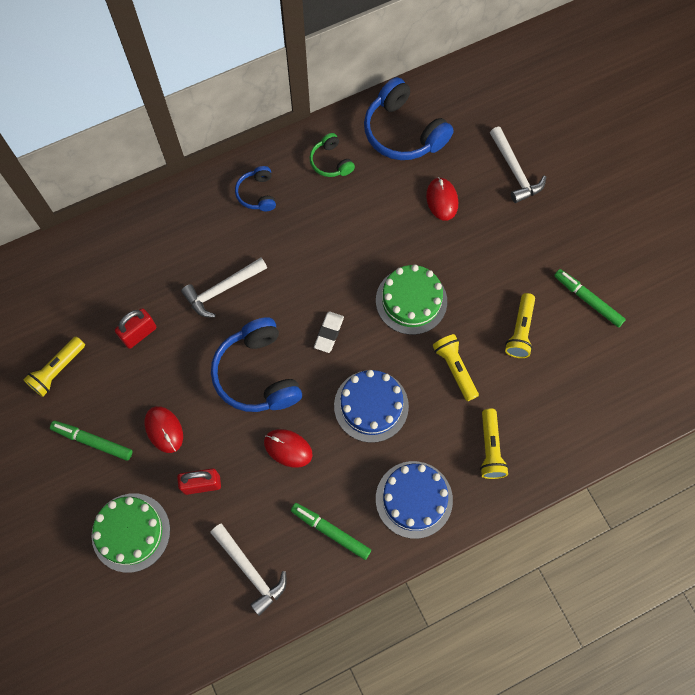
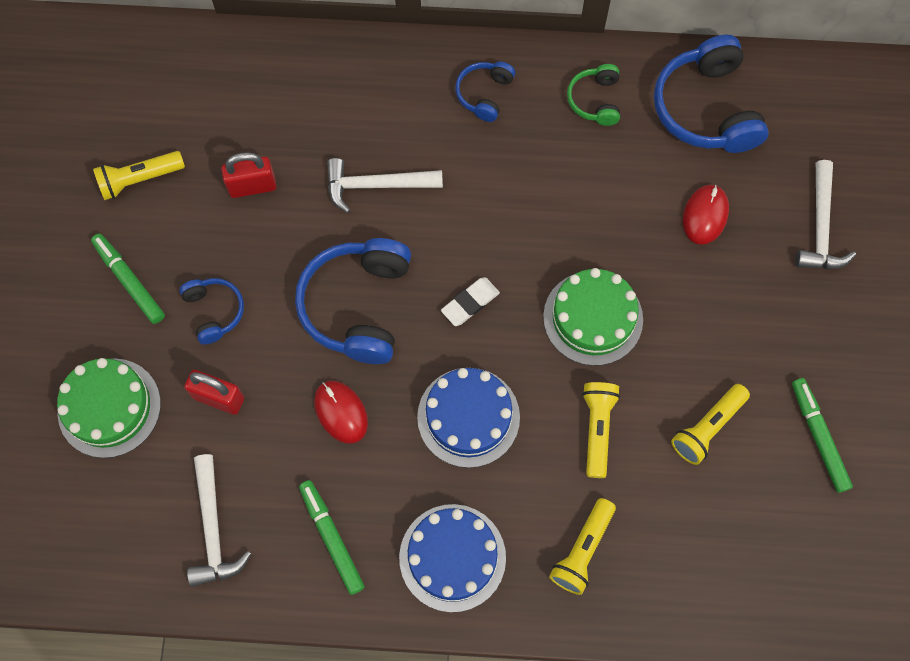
camera: 30 degrees right, 0 degrees up
(164, 430) = (214, 312): red mouse -> blue headphones

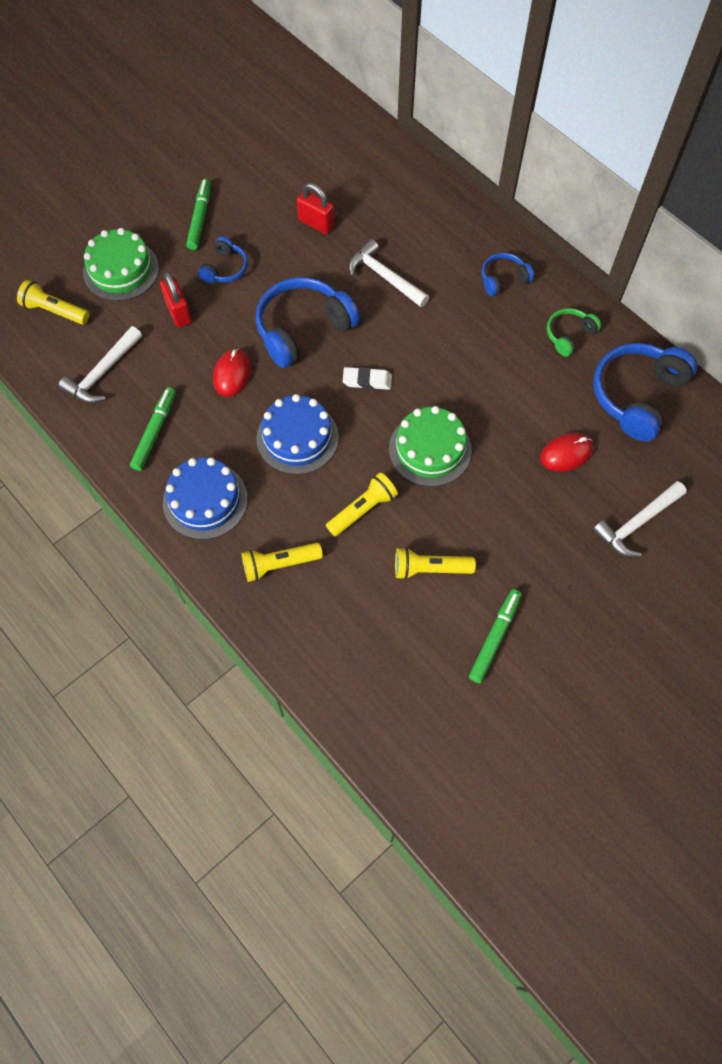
camera: 45 degrees right, 5 degrees down
(140, 179) = (261, 174): yellow flashlight -> yellow flashlight (55, 311)

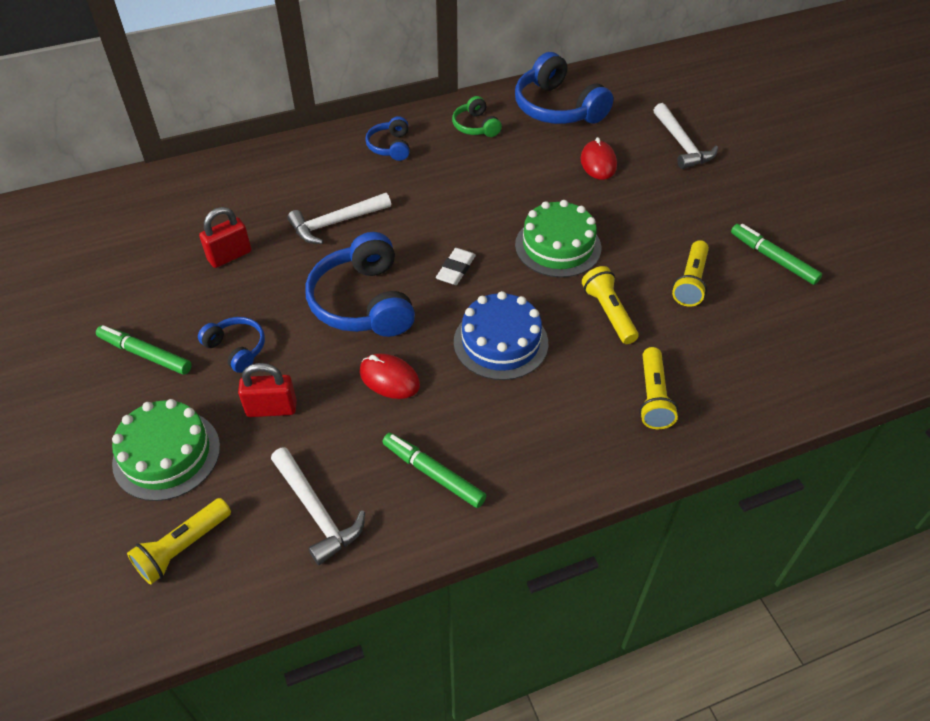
camera: 70 degrees left, 15 degrees down
(205, 500) = (549, 445): blue cake -> none

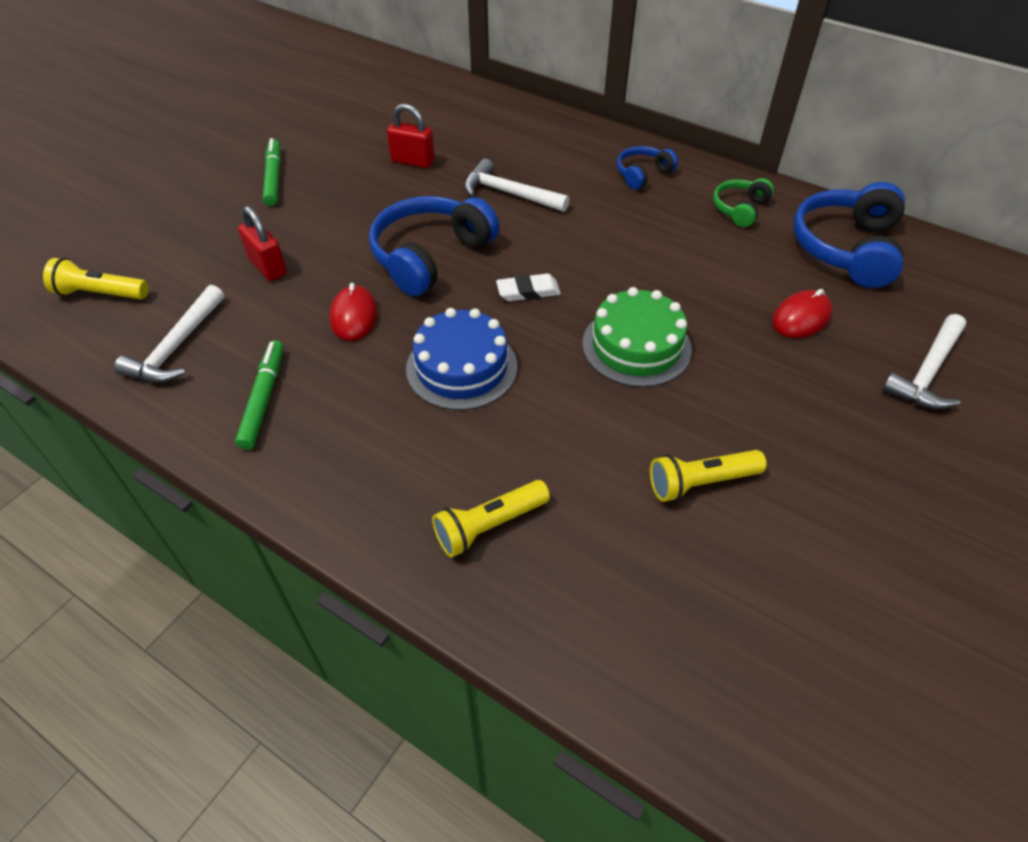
camera: 55 degrees right, 0 degrees up
(166, 454) = (184, 239): green cake -> none
(236, 349) = (316, 216): blue headphones -> none
(609, 313) = (579, 431): yellow flashlight -> none
(773, 258) = (831, 550): green marker -> none

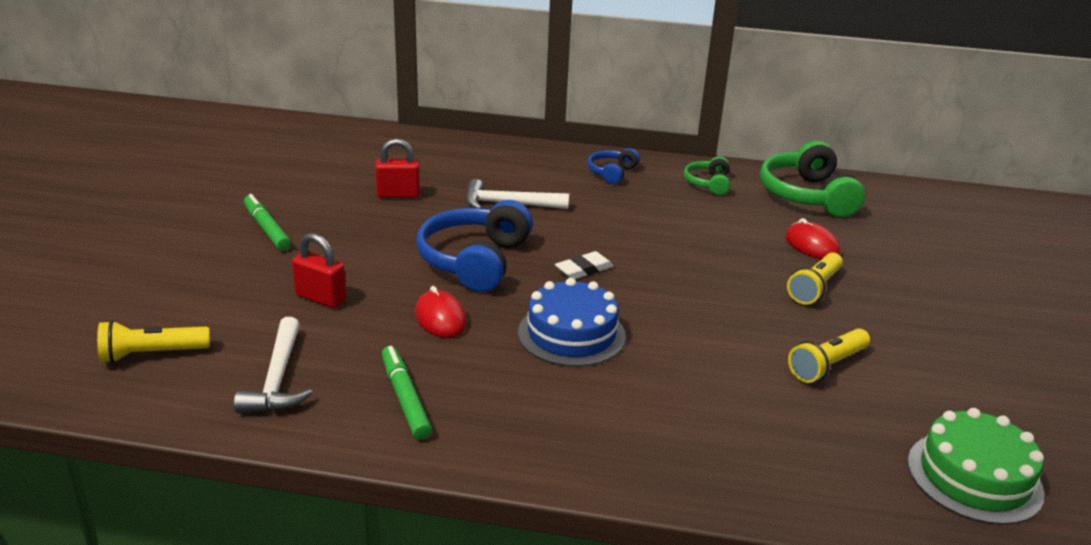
camera: 25 degrees left, 20 degrees down
(489, 526) = (689, 437): yellow flashlight -> yellow flashlight (814, 288)
(636, 346) = (704, 289): green cake -> green cake (974, 477)
(801, 318) = (811, 245): red mouse -> red mouse turned 60 degrees counterclockwise
(846, 248) = (807, 196): blue headphones -> green headphones
(927, 372) = (924, 261): white hammer -> none

